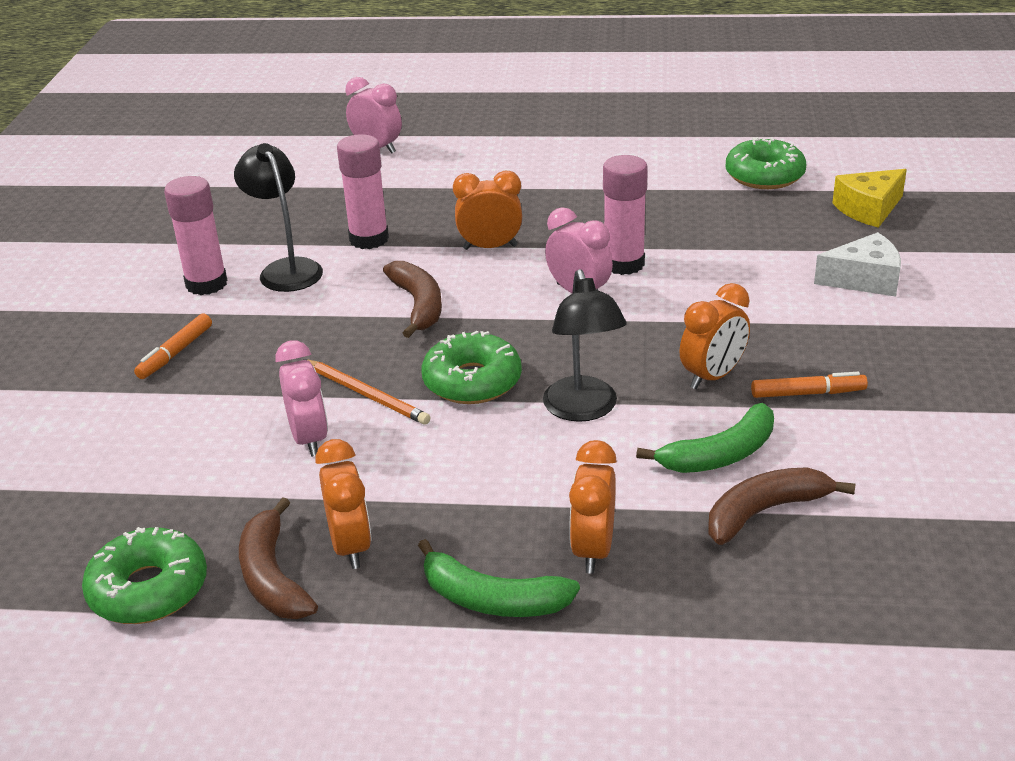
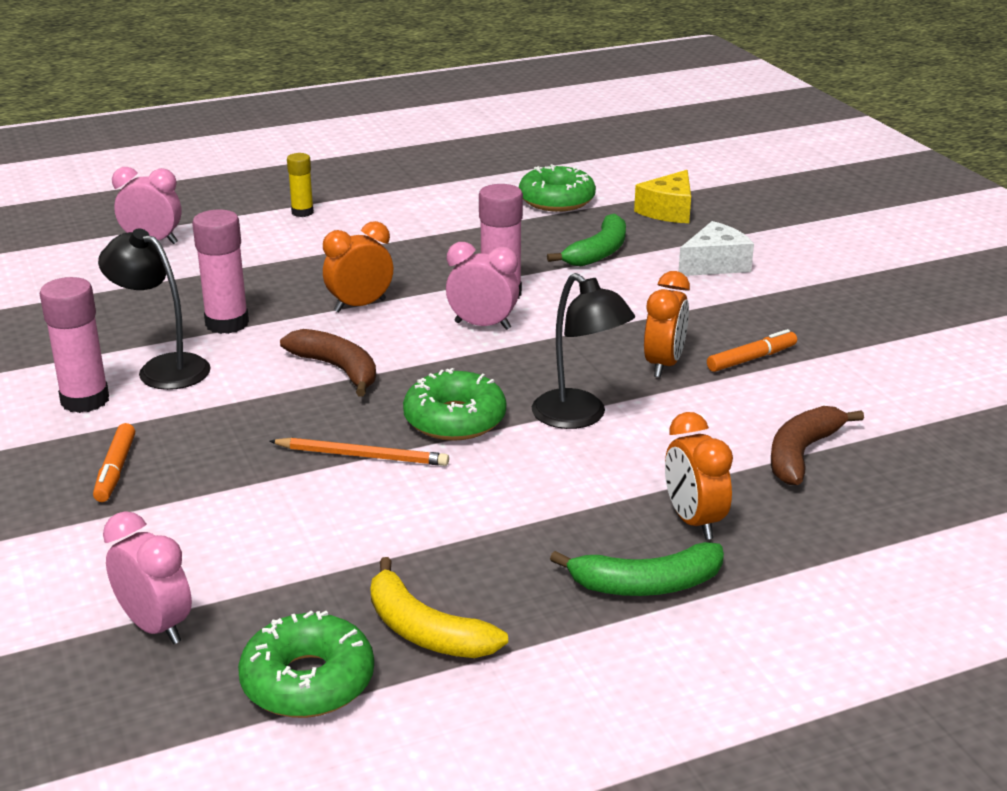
camera: 30 degrees left, 5 degrees down
(273, 577) = (425, 631): brown banana -> yellow banana
(309, 439) = (342, 507): pink clock -> pink clock (155, 626)
(350, 546) = (475, 583): orange clock -> none
(521, 143) = (302, 212): none -> yellow glue stick
(720, 454) = (726, 421): green banana -> green banana (598, 252)

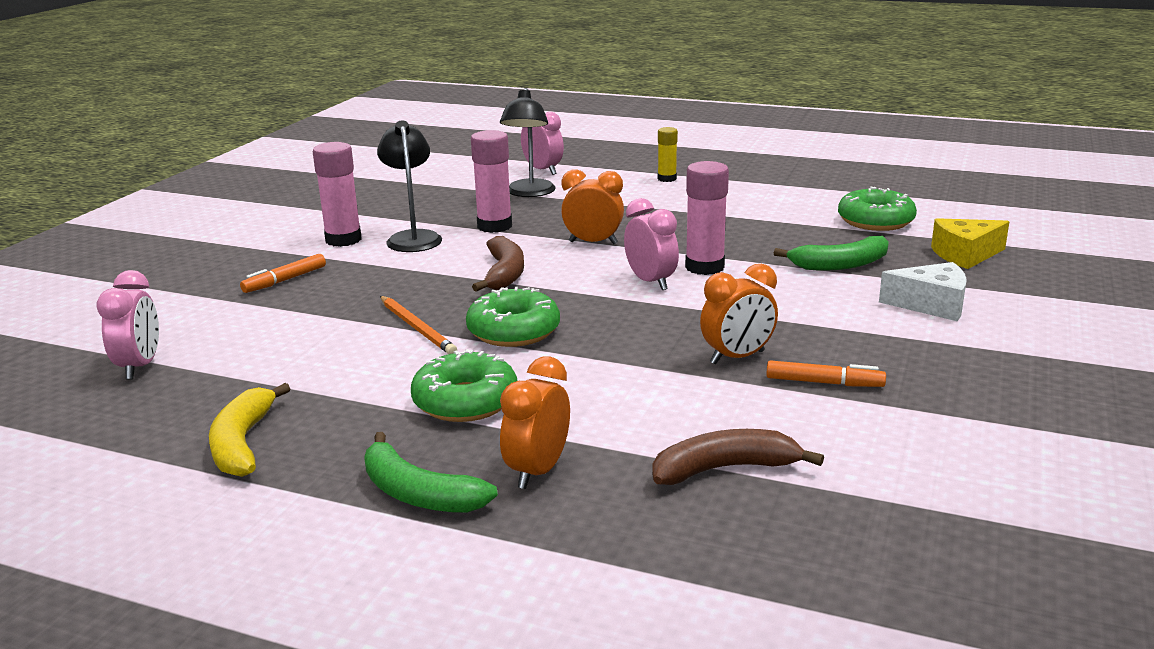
camera: 45 degrees right, 5 degrees down
(308, 681) = (137, 435): green donut -> green donut (465, 401)
(579, 417) = (599, 365): black lamp -> black lamp (529, 193)

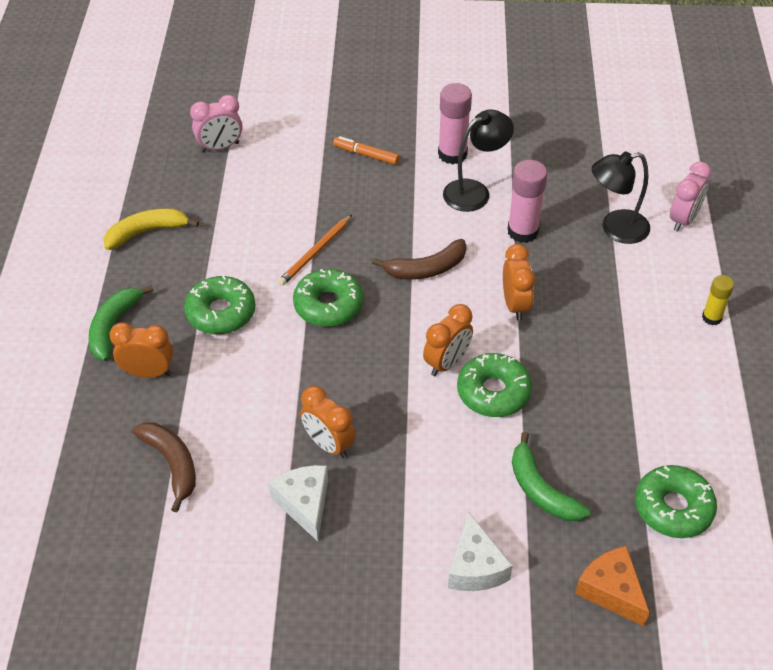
camera: 70 degrees right, 25 degrees up
(650, 282) = (447, 363): pink clock -> orange clock
(704, 267) = (493, 392): pink glue stick -> green donut
(824, 383) = (304, 504): orange marker -> white cheese
(965, 255) = (611, 591): yellow cheese -> orange cheese

